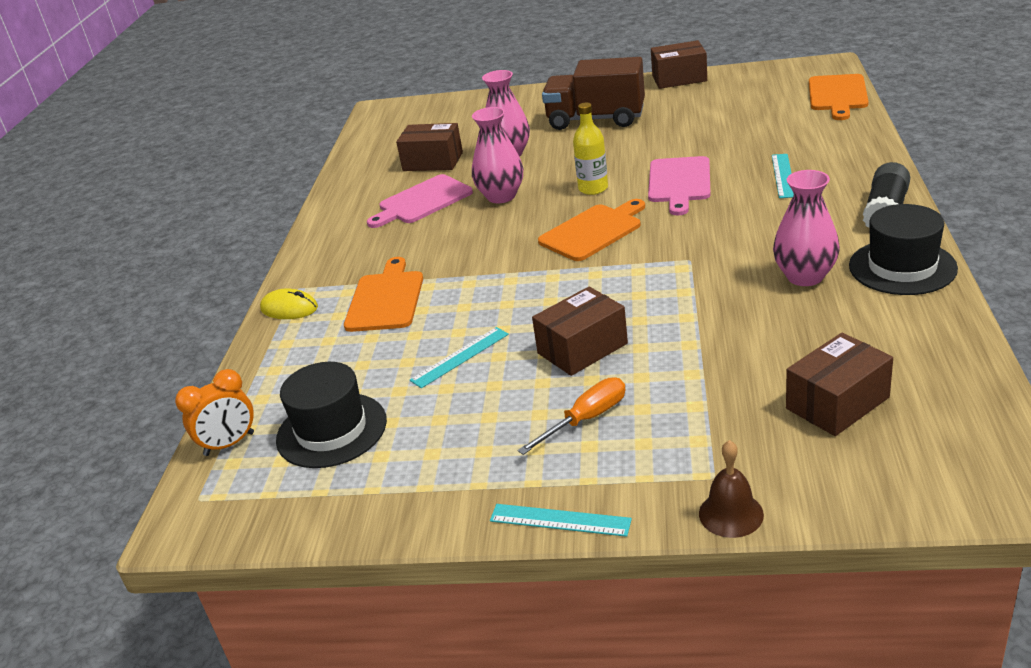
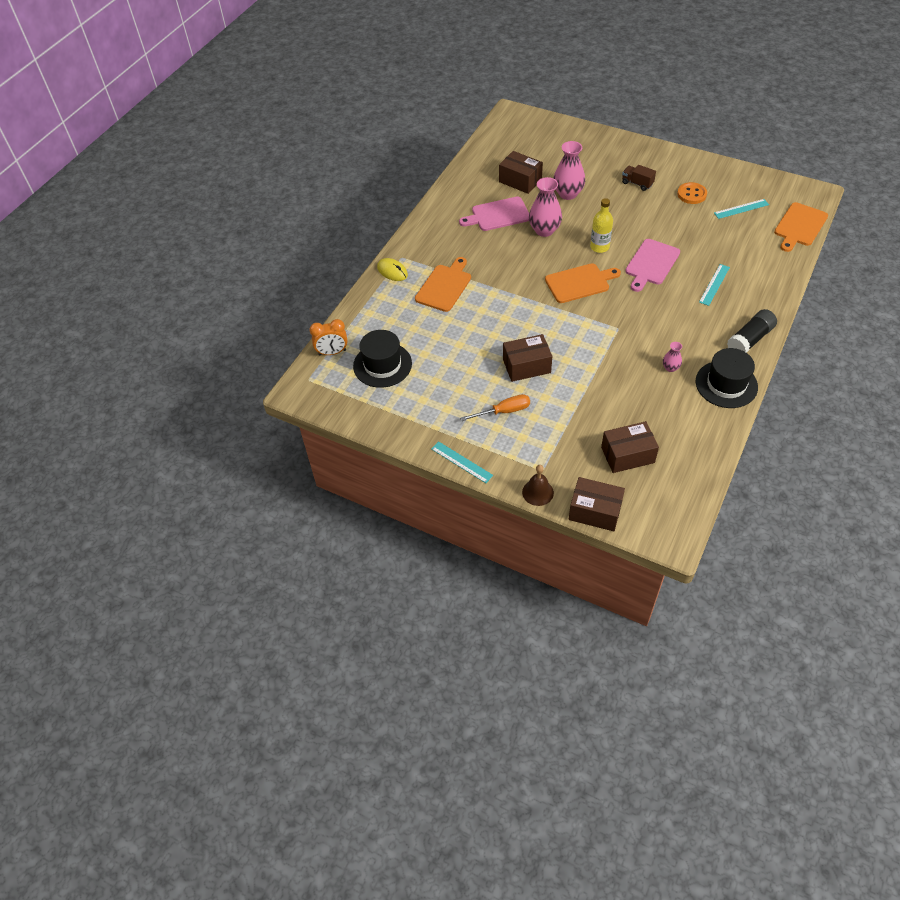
camera: 20 degrees right, 20 degrees up
(460, 357) = (463, 345): turquoise ruler -> turquoise ruler (741, 209)
(596, 119) = (637, 183): brown truck -> brown truck, size x0.46
(675, 108) = (691, 194): none -> orange button
(679, 78) = (713, 165): brown box -> brown box (595, 511)
(805, 276) = (670, 368): pink vase -> pink vase, size x0.51

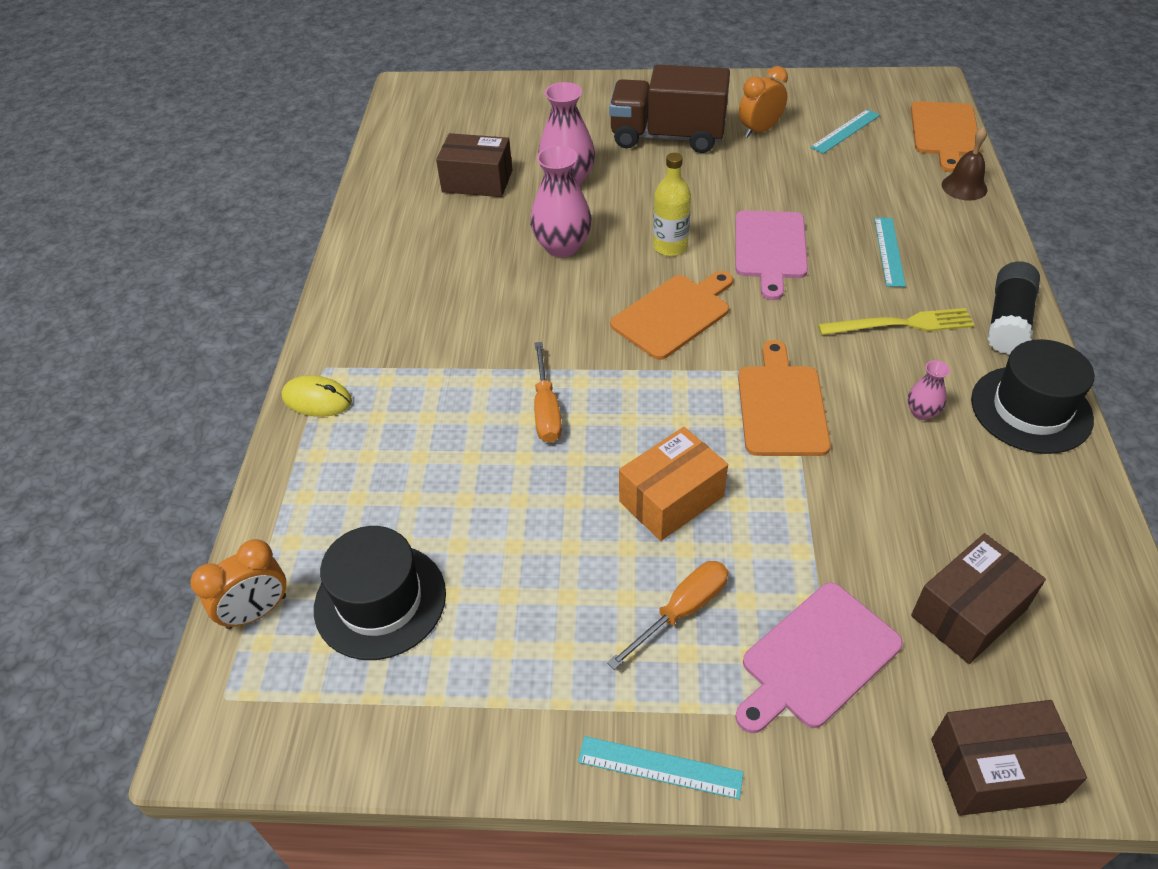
camera: 25 degrees left, 5 degrees down
(444, 286) = (433, 396): orange cutting board -> orange cutting board (781, 405)
(492, 309) = (546, 409): none -> orange screwdriver
(498, 215) = (468, 244): pink cutting board -> pink cutting board (816, 658)
(526, 366) = (671, 499): brown box -> orange box
(537, 492) = (857, 774): brown bell -> brown bell (964, 187)
(637, 183) = (667, 137): brown truck -> brown truck, size x2.17
(691, 194) = (759, 130): orange button -> orange clock
(692, 323) = (901, 324): none -> yellow fork

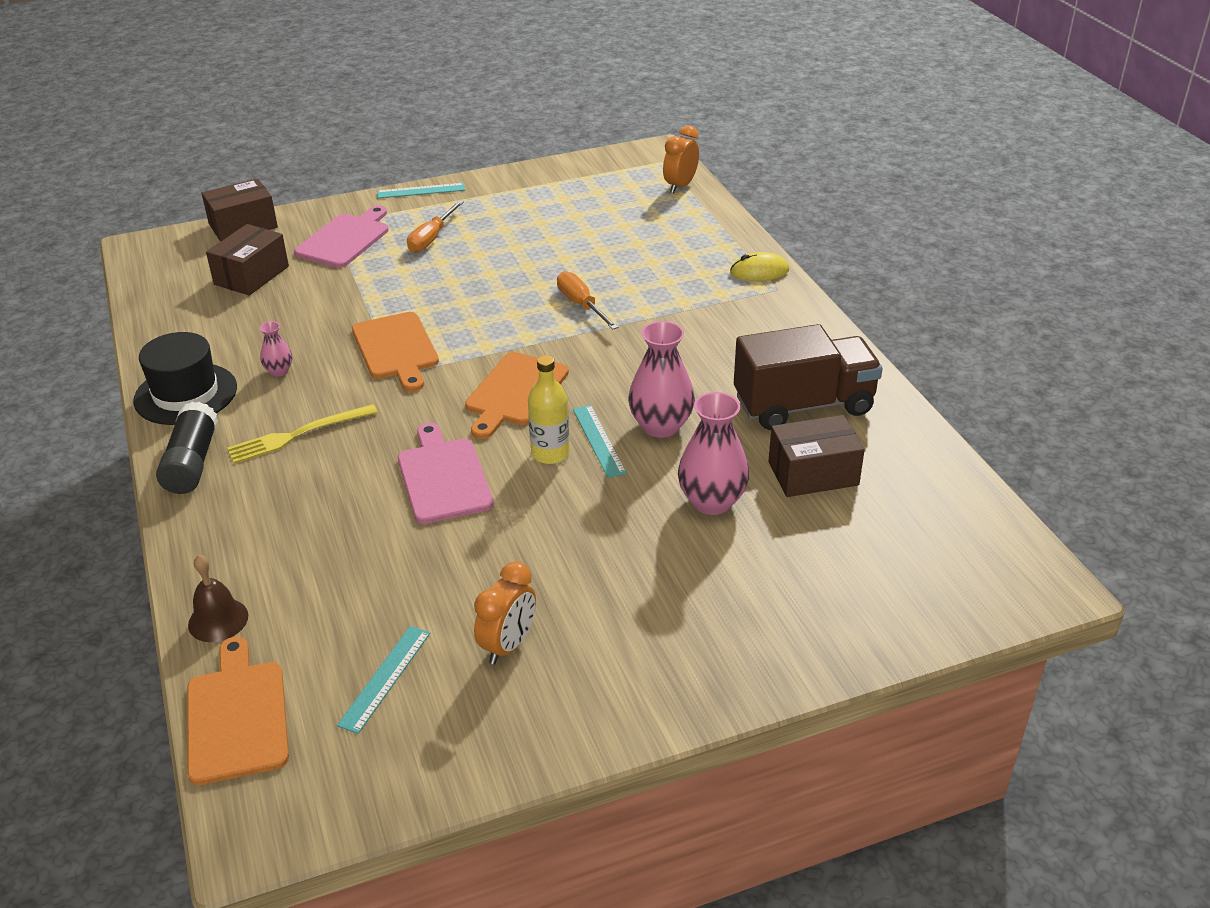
camera: 155 degrees right, 10 degrees down
(380, 600) = (614, 204): black hat -> none
(667, 137) = (629, 599): brown truck -> brown truck (803, 405)
(671, 499) = (460, 281): orange box -> none
(889, 251) = (312, 507): turquoise ruler -> turquoise ruler (598, 440)

